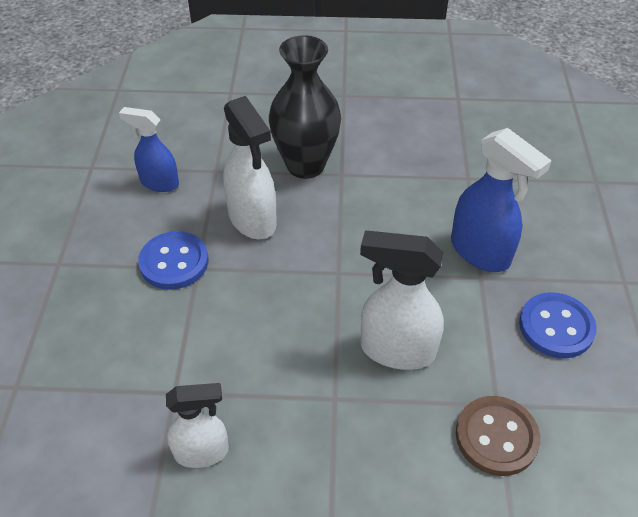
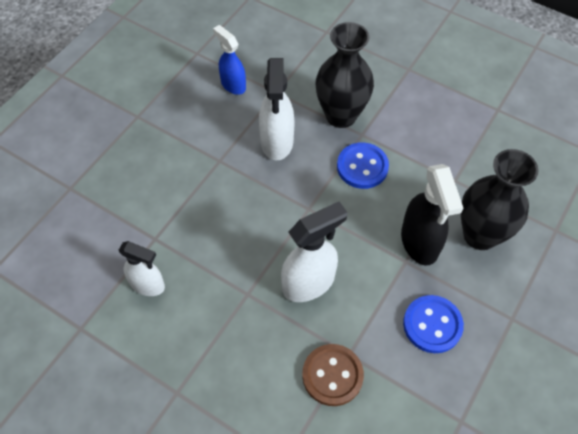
camera: 30 degrees right, 10 degrees up
(174, 262) = (207, 149): blue button -> blue button (362, 167)
(396, 350) = (309, 283): white spray bottle -> white spray bottle turned 105 degrees clockwise
(480, 252) = (419, 243): blue spray bottle -> black spray bottle
(532, 217) = (480, 235): none -> black vase

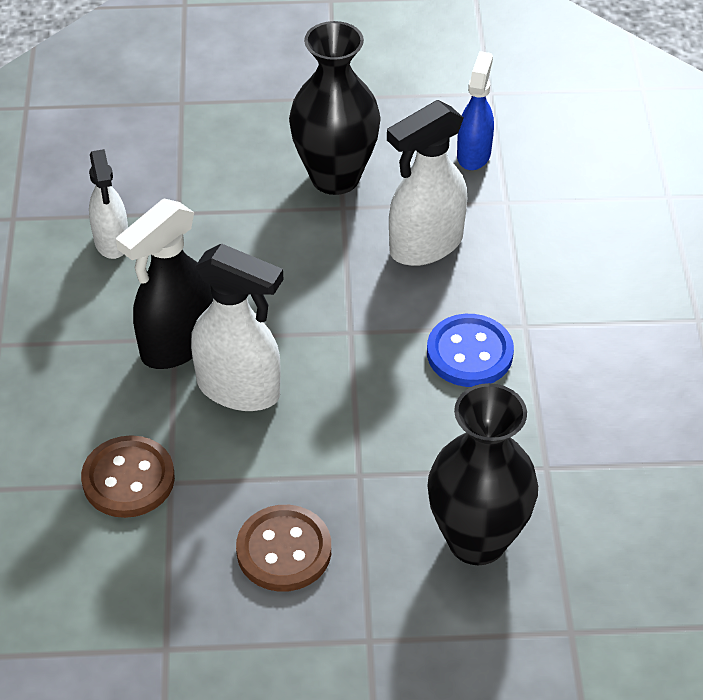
camera: 55 degrees right, 10 degrees down
(341, 116) = (534, 287): black vase -> black vase (335, 177)
(419, 243) = (401, 476): black spray bottle -> black spray bottle (176, 344)
(432, 325) = (284, 550): blue button -> brown button

